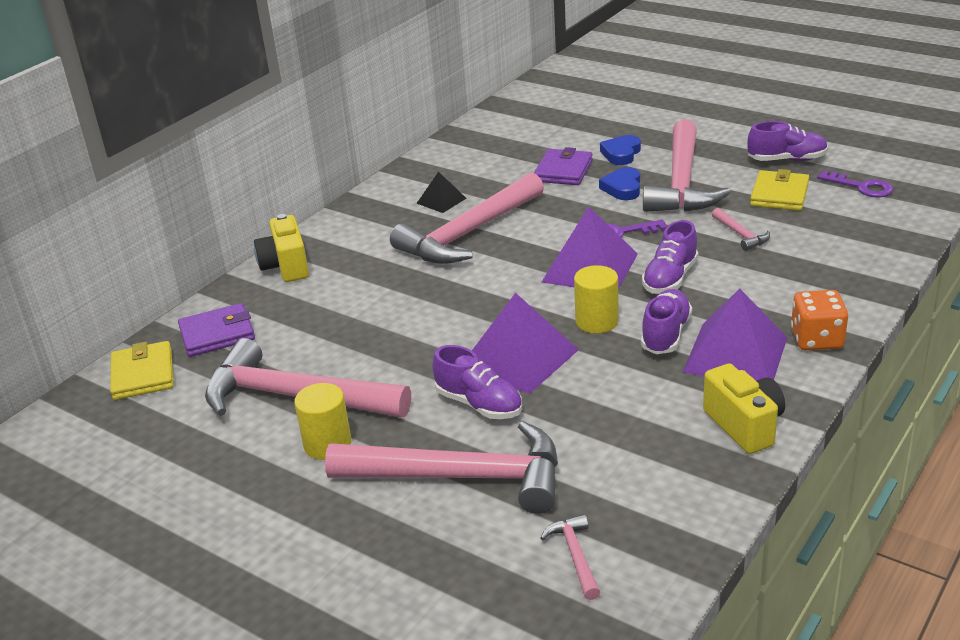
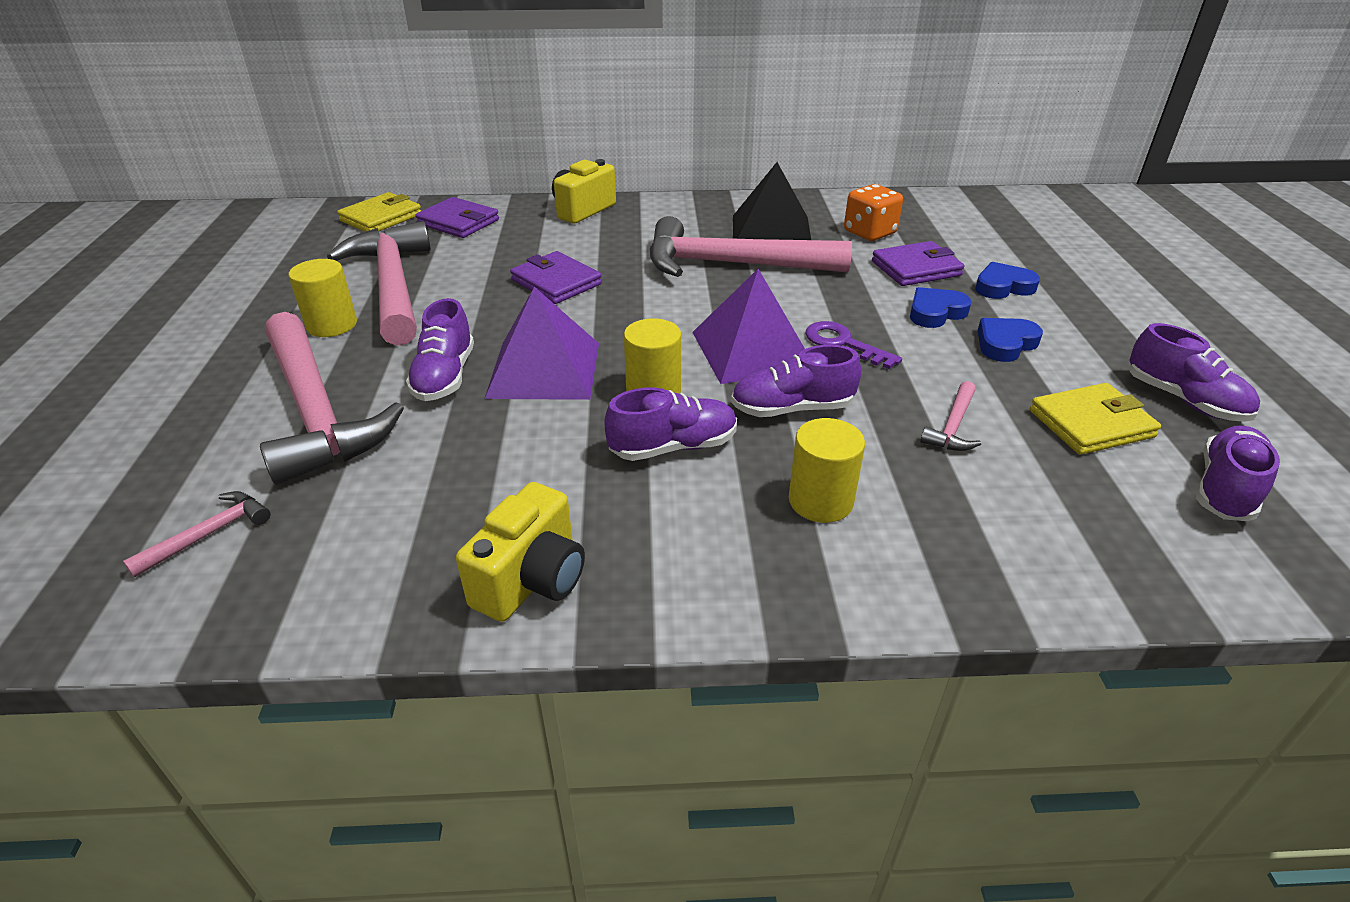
camera: 50 degrees right, 5 degrees up
(397, 316) = (556, 282): none -> purple wallet
(441, 200) = (771, 232): black pyramid -> black pyramid, size x1.91
(681, 182) = (1005, 344): pink hammer -> blue heart
(735, 354) = (682, 517): purple pyramid -> none
(764, 303) = (820, 501): none -> yellow cylinder
(816, 339) = (785, 579): orange dice -> orange dice (869, 232)
(861, 187) = (1225, 489): purple key -> purple shoe

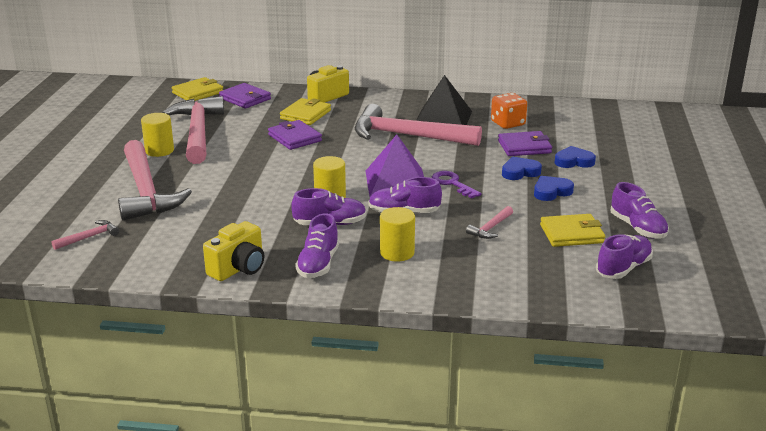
camera: 10 degrees right, 10 degrees down
(445, 377) = (217, 181): purple shoe -> purple shoe (318, 264)
(544, 369) = (273, 182): purple pyramid -> none
(561, 241) = (305, 114): none -> yellow wallet

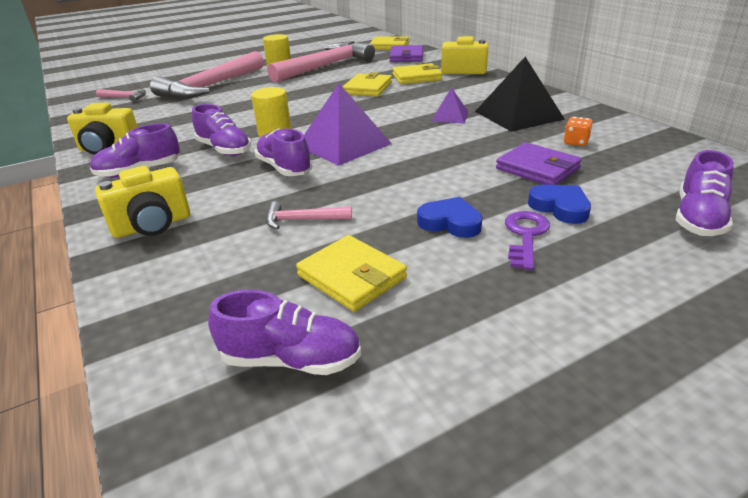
camera: 55 degrees right, 5 degrees up
(294, 138) = (368, 88): purple wallet -> yellow wallet
(397, 253) = (192, 194): yellow cylinder -> none
(407, 136) = (450, 116): pink hammer -> purple pyramid
(428, 276) = (152, 226): none -> yellow camera
(452, 183) = (381, 166): purple key -> purple key (525, 235)
(508, 123) = (576, 142): orange dice -> orange dice, size x0.60
(520, 172) = (469, 188): blue heart -> none
(637, 228) = (441, 327): purple shoe -> purple shoe (698, 218)

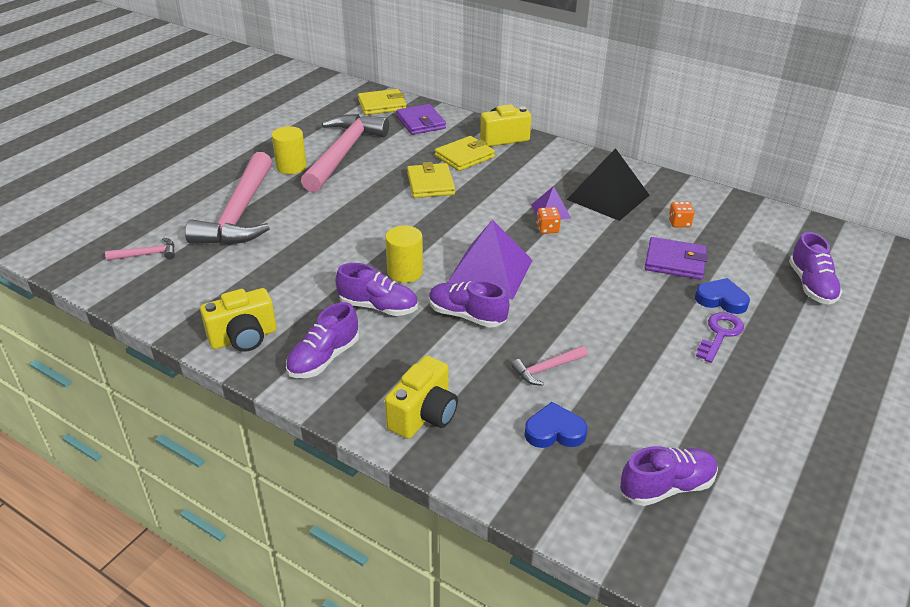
camera: 30 degrees left, 5 degrees up
(351, 277) = (639, 409): yellow wallet -> none
(432, 126) = (547, 229): none -> orange dice
(450, 222) = (660, 337): blue heart -> blue heart (554, 431)
(525, 235) = (720, 334): purple key -> purple key turned 45 degrees clockwise

